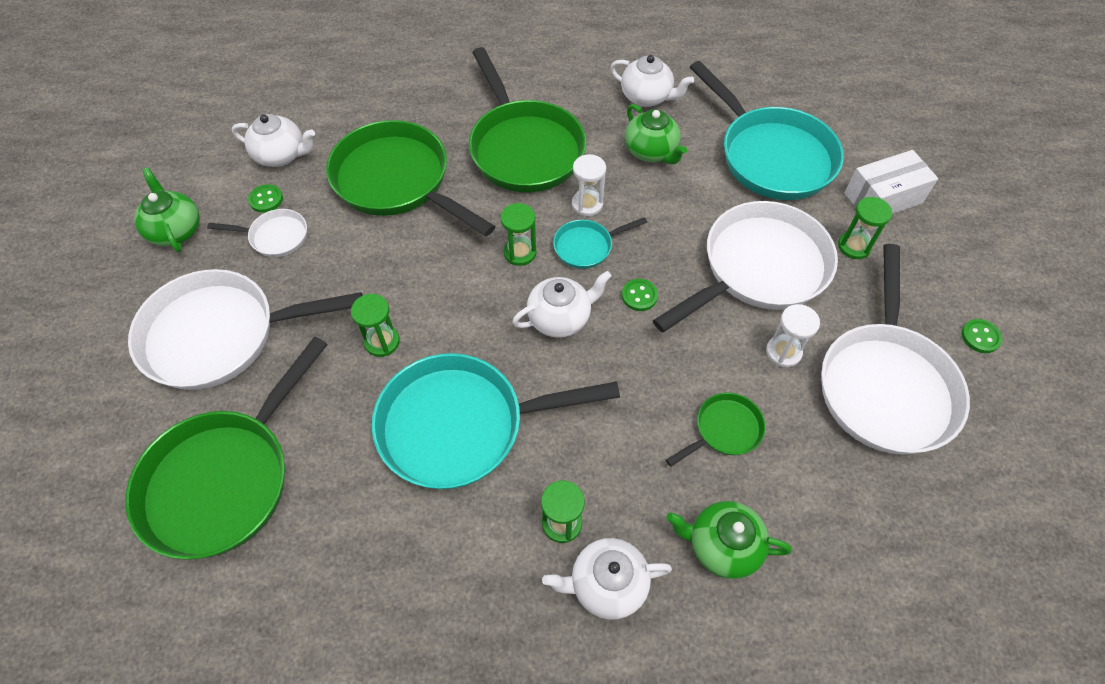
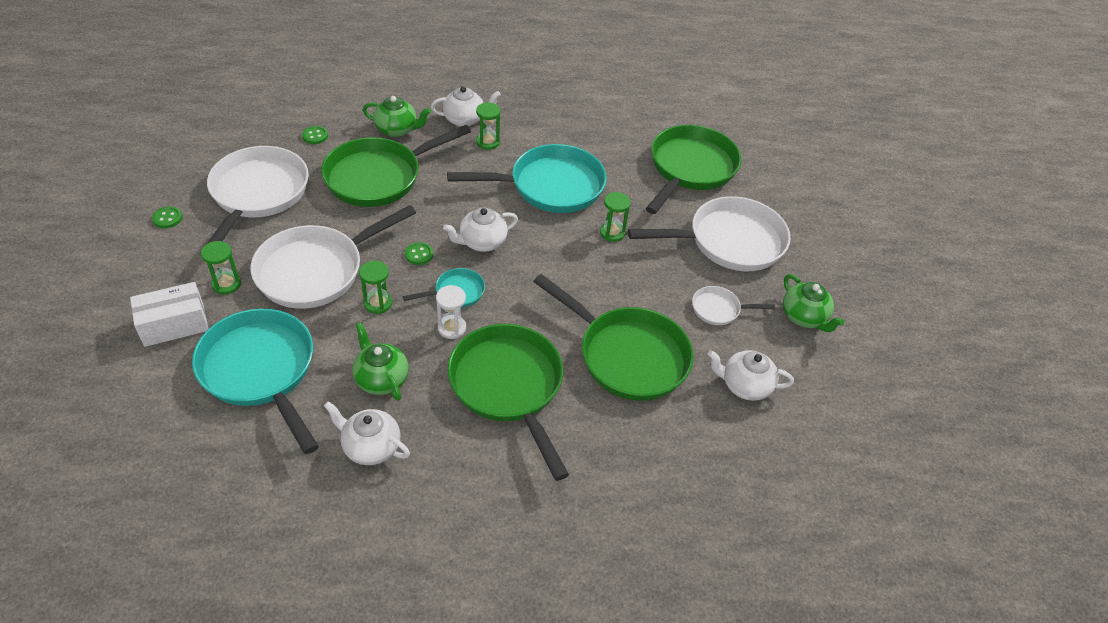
camera: 175 degrees right, 10 degrees down
(266, 199) = (740, 342): green button -> green button (315, 136)
(520, 253) = (512, 289): green hourglass -> green hourglass (378, 303)
(724, 430) = (379, 177): green pan -> green pan, size x2.15
(783, 352) = (321, 215): white hourglass -> none

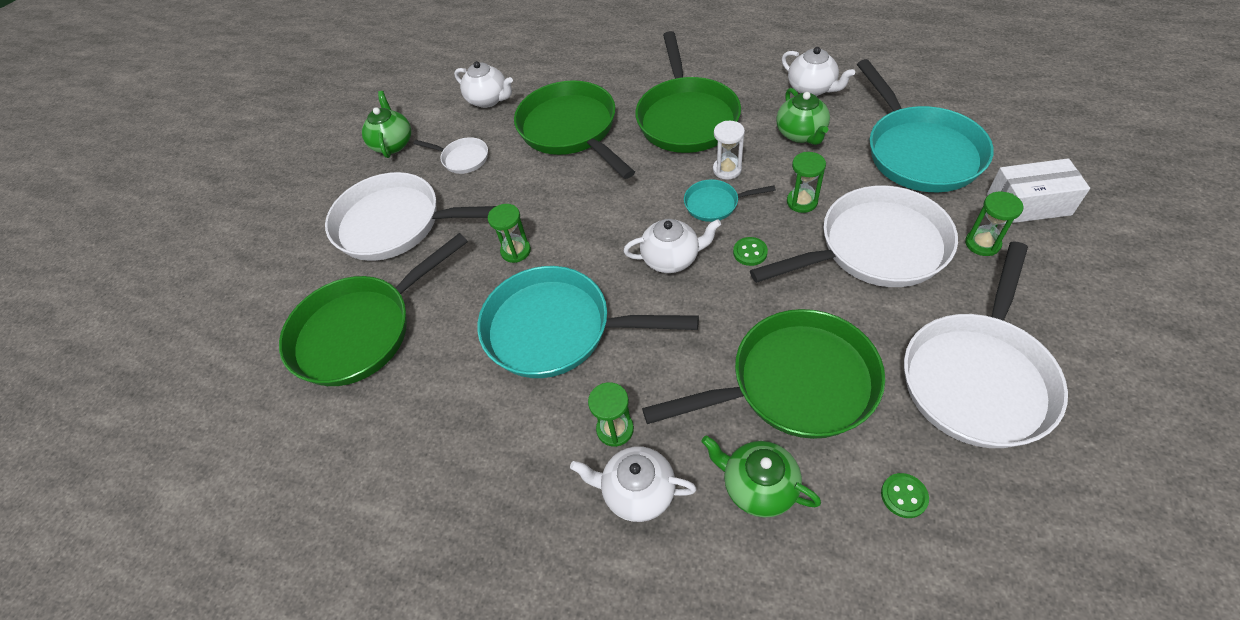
camera: 150 degrees left, 5 degrees up
(167, 218) = (1102, 352): green button -> none

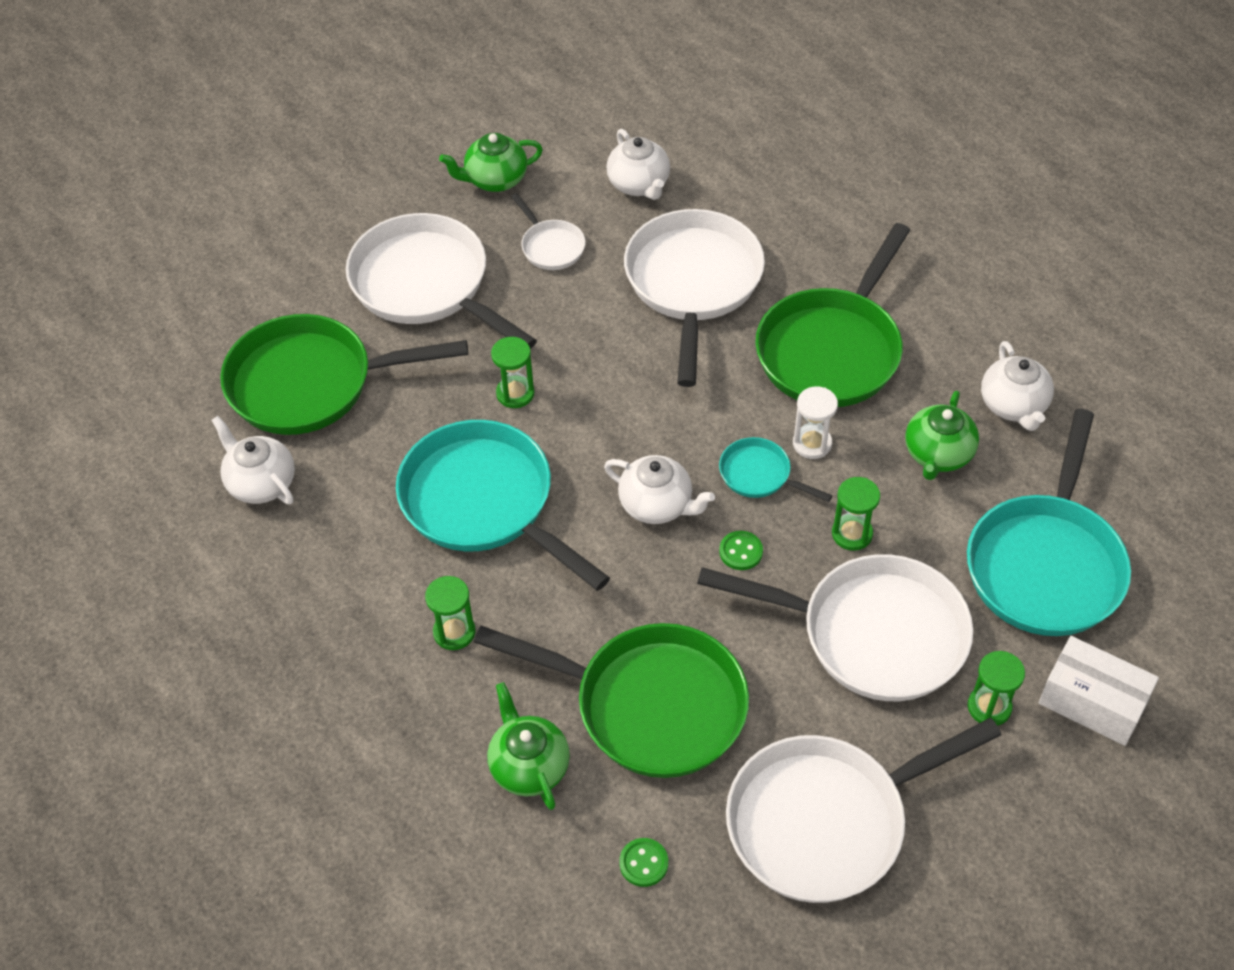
camera: 30 degrees right, 0 degrees up
(393, 144) = (495, 180): green teapot -> green teapot turned 135 degrees counterclockwise
(571, 130) = (693, 284): green pan -> white pan
(637, 492) = (425, 698): white teapot -> white teapot (261, 483)

